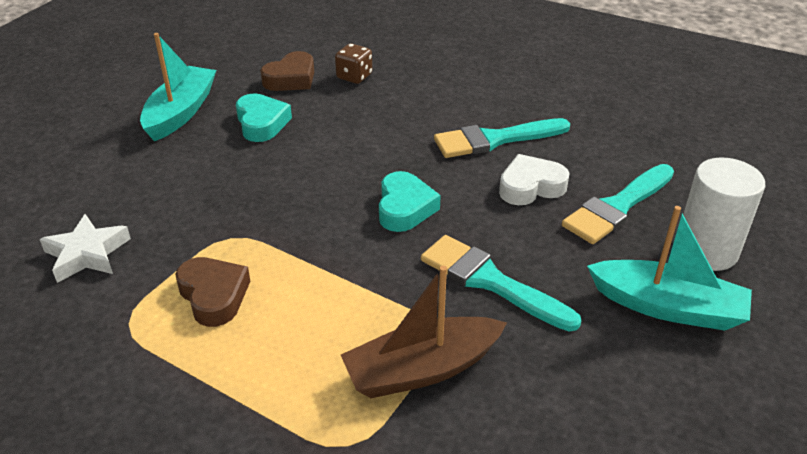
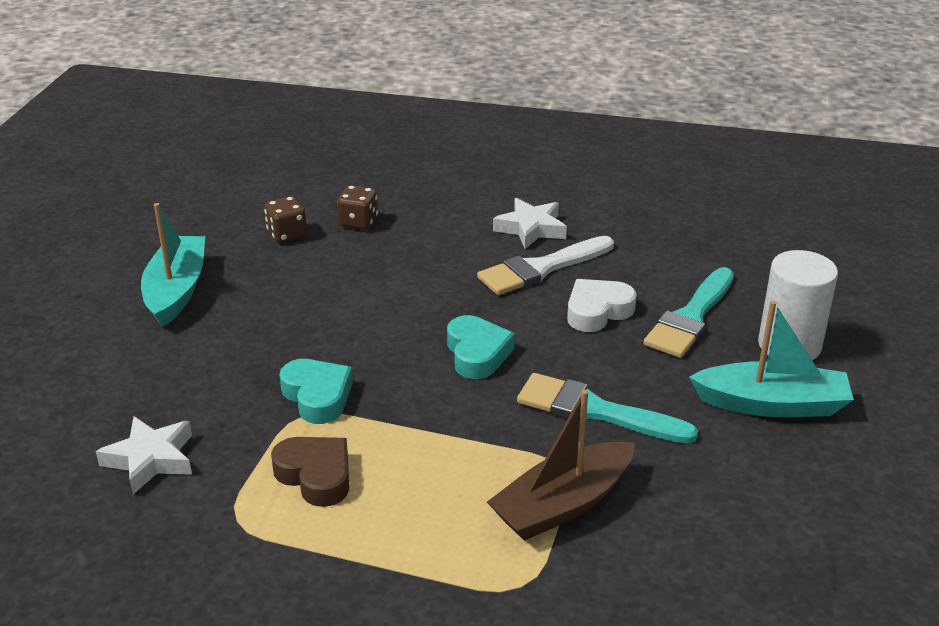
camera: 15 degrees left, 5 degrees down
(261, 123) = (277, 288): turquoise heart -> turquoise heart (317, 396)
(291, 79) = (287, 234): brown heart -> brown dice
(495, 140) = (541, 268): turquoise brush -> white brush
(500, 103) = (531, 229): none -> white star

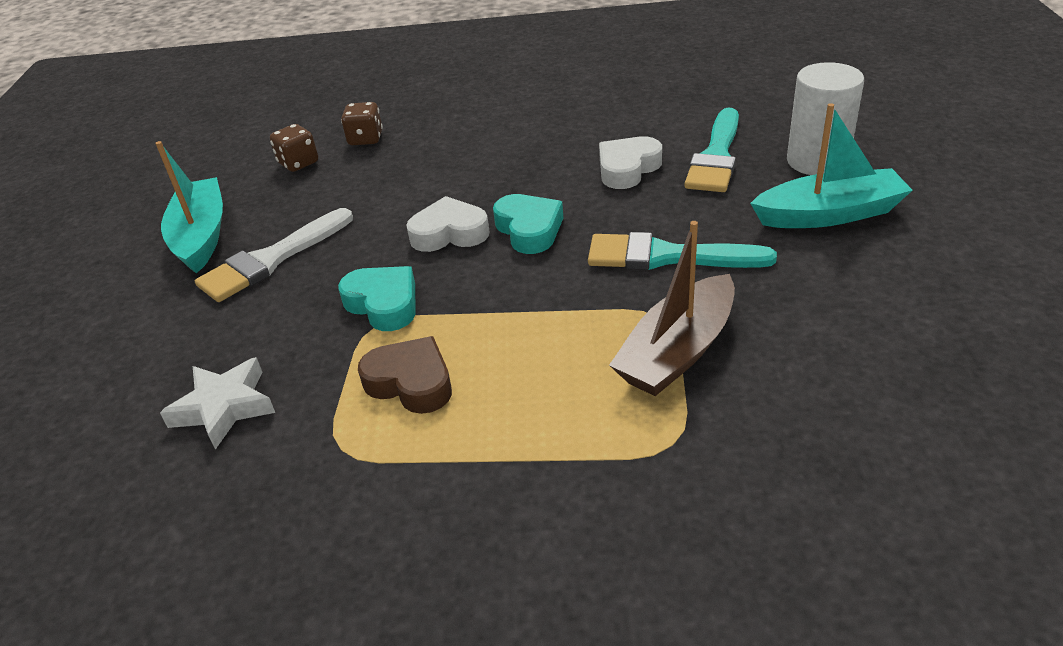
camera: 10 degrees left, 5 degrees up
(402, 340) = (449, 233): none -> white heart
(531, 229) = (533, 112): white star -> none
(541, 268) = (558, 143): white brush -> white brush (271, 260)

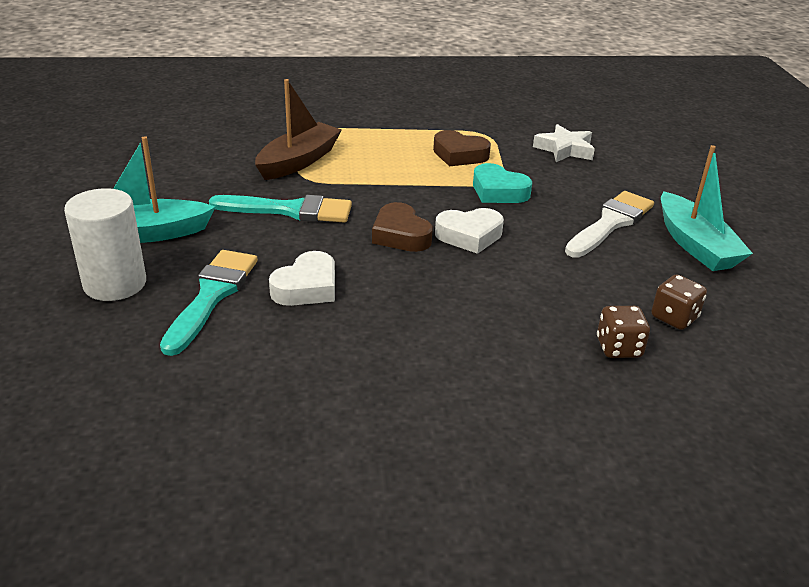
camera: 170 degrees right, 5 degrees down
(529, 230) = (400, 235): turquoise heart -> brown heart

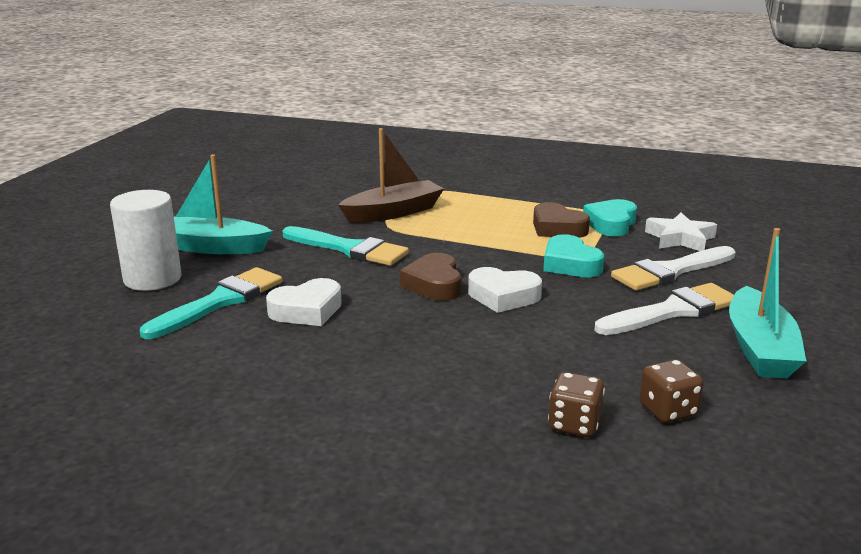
camera: 25 degrees right, 10 degrees down
(500, 143) = (611, 224): none -> turquoise heart
(581, 184) = (670, 271): none -> white brush

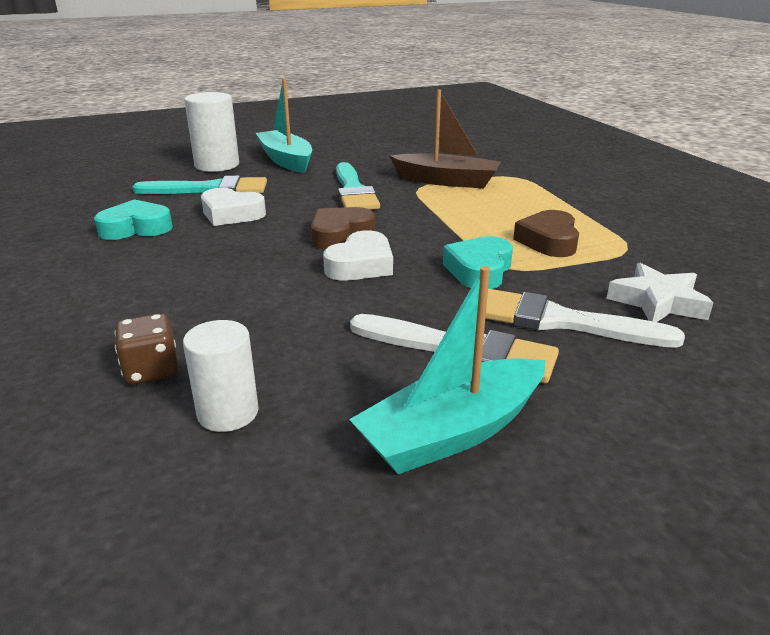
camera: 50 degrees right, 5 degrees up
(503, 296) = (361, 265): white heart -> white heart turned 120 degrees counterclockwise
(611, 224) = (614, 259): turquoise heart -> turquoise heart (136, 228)
(668, 411) = (228, 413): brown dice -> white cylinder

